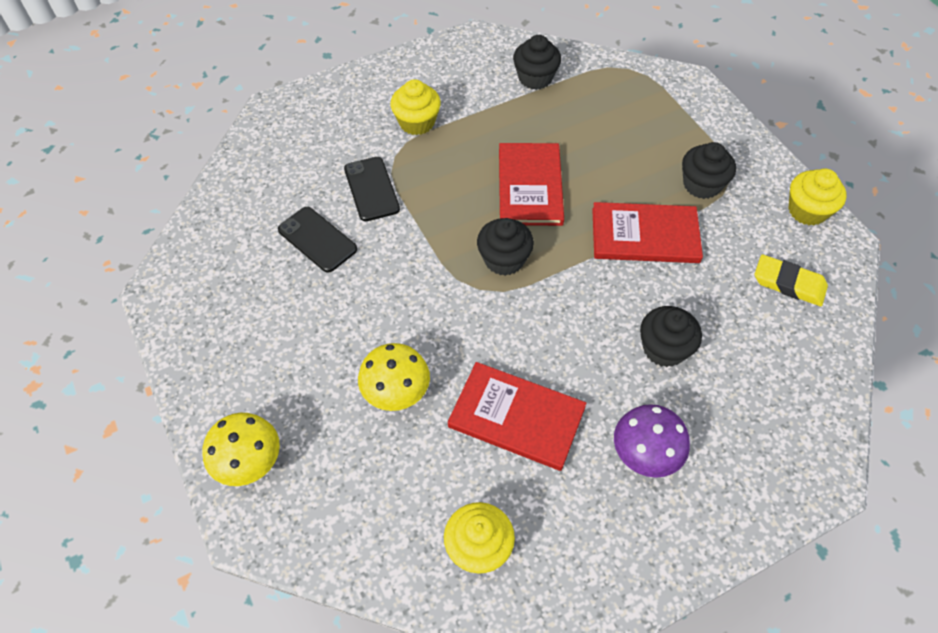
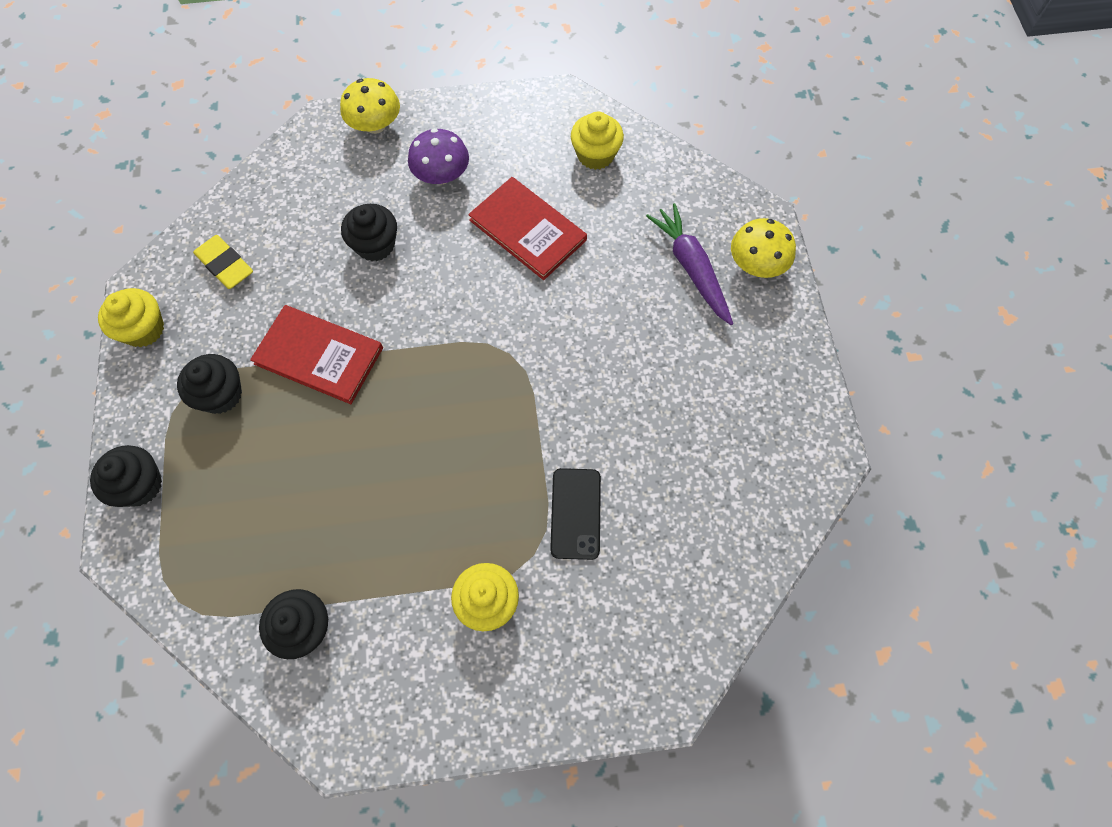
camera: 160 degrees left, 10 degrees up
(317, 239) = (653, 464): black phone -> none
(322, 431) = (691, 269): none -> purple carrot
(396, 391) = (619, 282): yellow mushroom -> yellow mushroom (375, 125)
(504, 259) = (470, 376): black cupcake -> black cupcake (140, 485)
(530, 186) = (400, 455): red book -> none

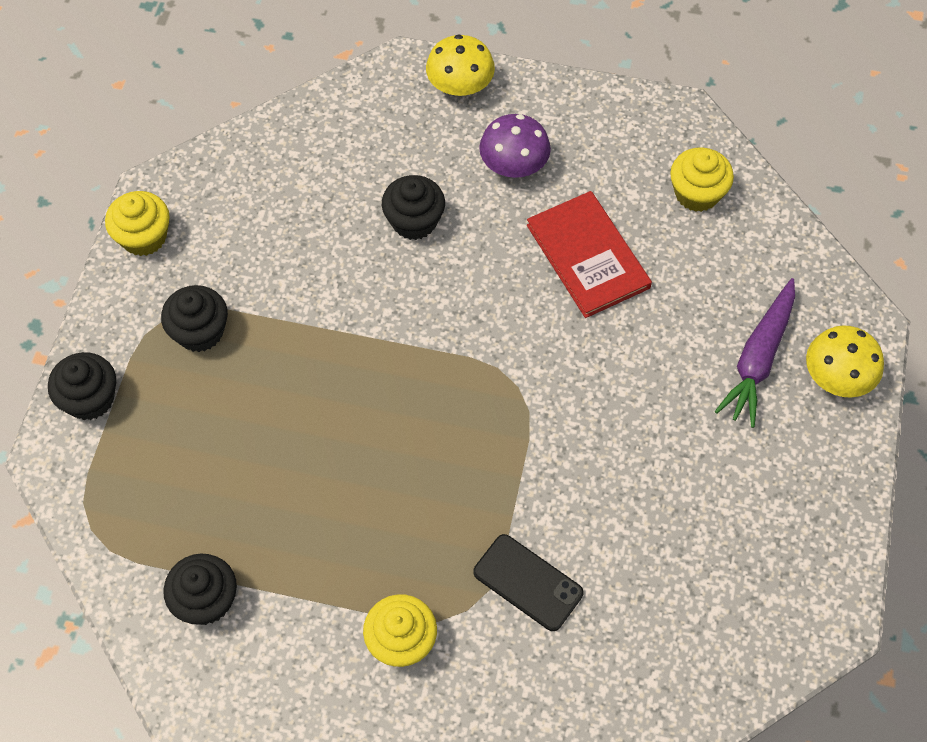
camera: 20 degrees right, 5 degrees down
(225, 265) = (248, 194): yellow eraser -> none
(319, 356) = (314, 323): red book -> none
(575, 513) = (528, 582): black phone -> black phone turned 75 degrees counterclockwise
(691, 269) = (758, 358): purple carrot -> purple carrot turned 150 degrees counterclockwise

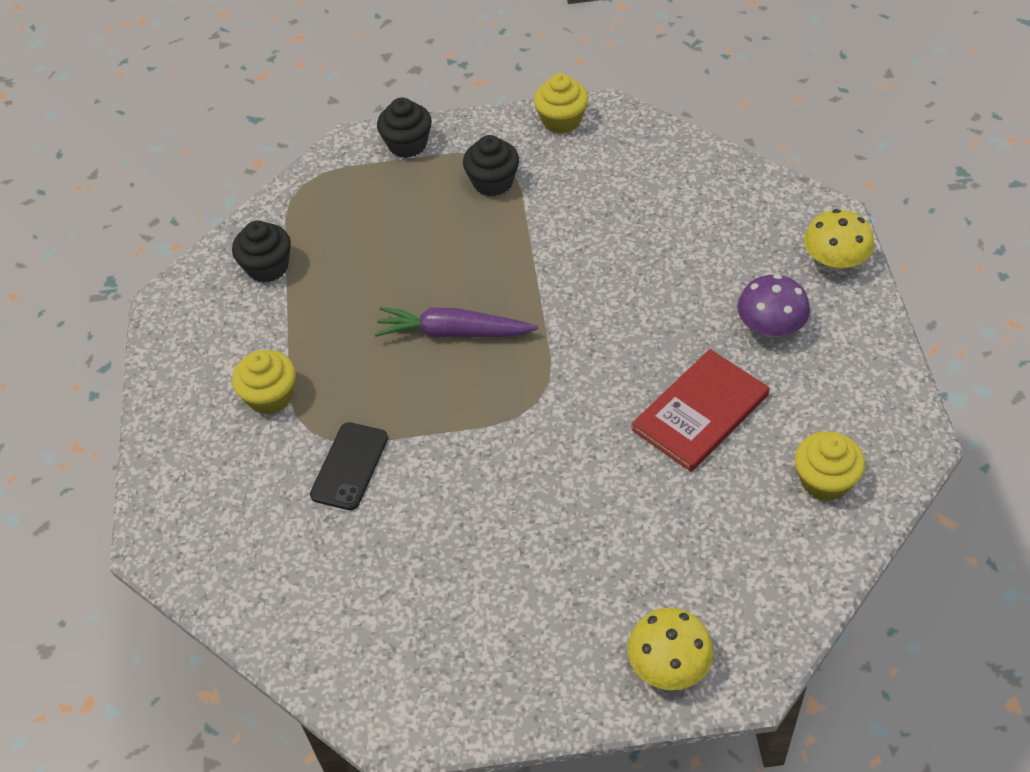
camera: 75 degrees right, 10 degrees down
(414, 221) = (668, 276): black cupcake -> none
(758, 358) = (657, 586): purple carrot -> purple carrot (454, 332)

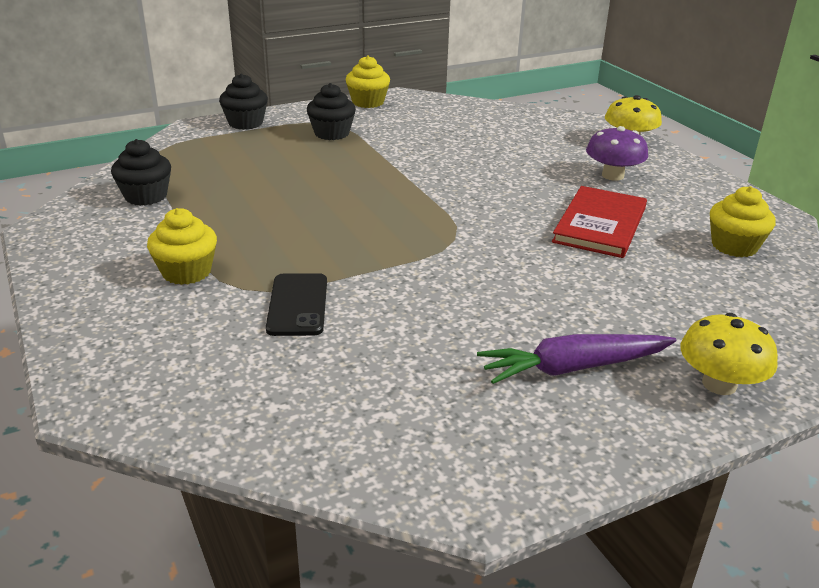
camera: 25 degrees left, 20 degrees down
(454, 332) = (351, 210): purple carrot -> purple carrot (574, 368)

